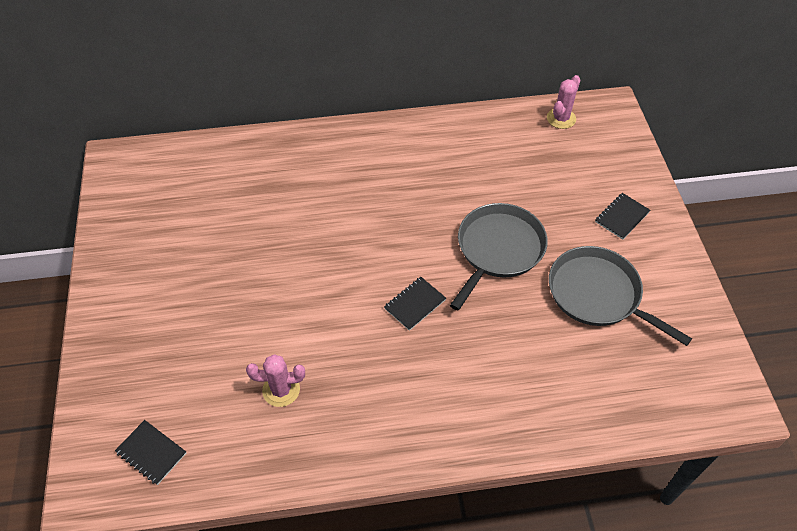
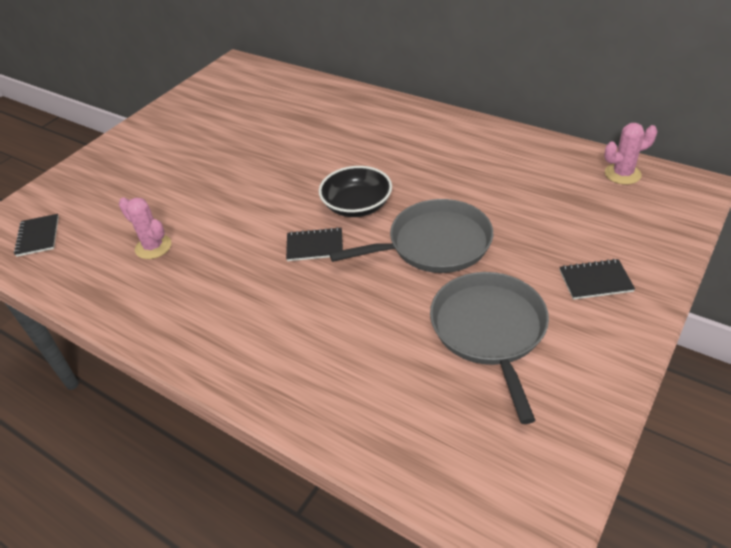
camera: 45 degrees right, 10 degrees down
(407, 249) = (357, 205): none -> black bowl

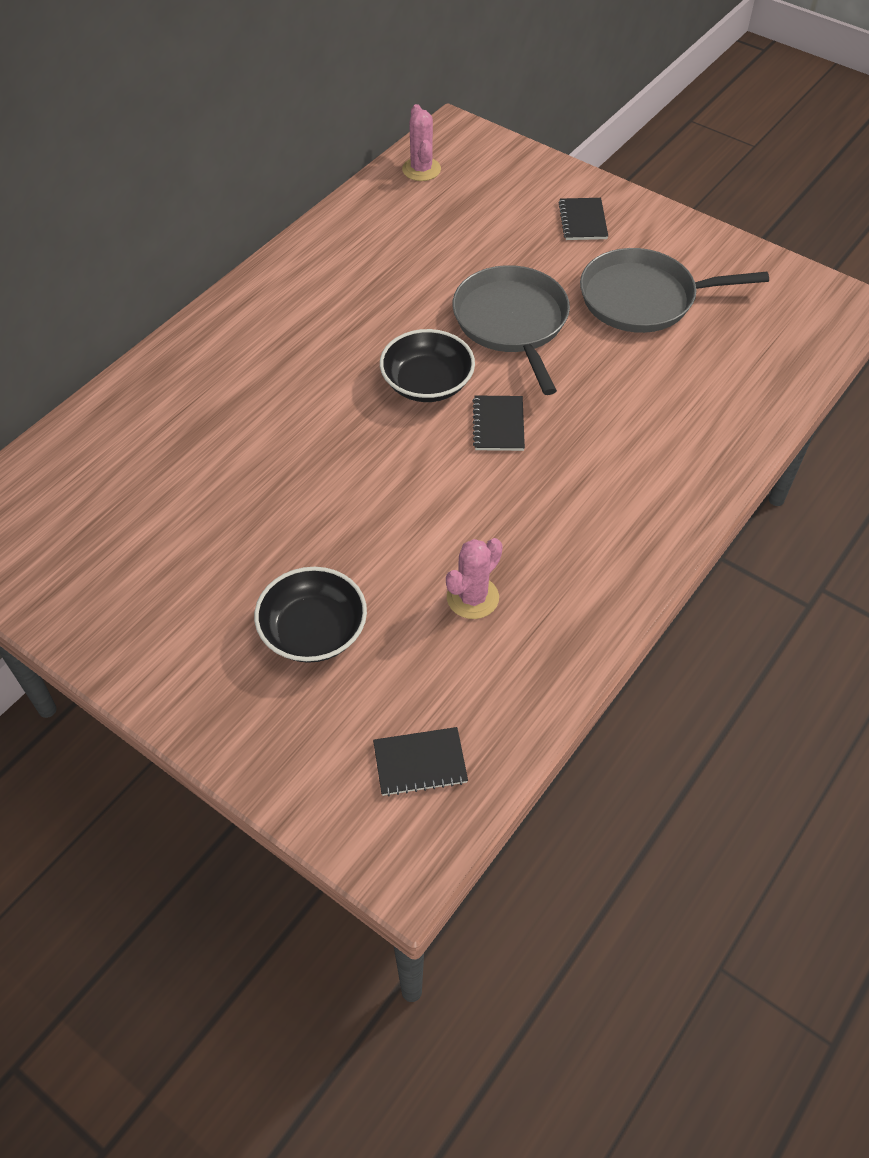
camera: 90 degrees left, 10 degrees up
(144, 184) = (313, 631): none -> black bowl

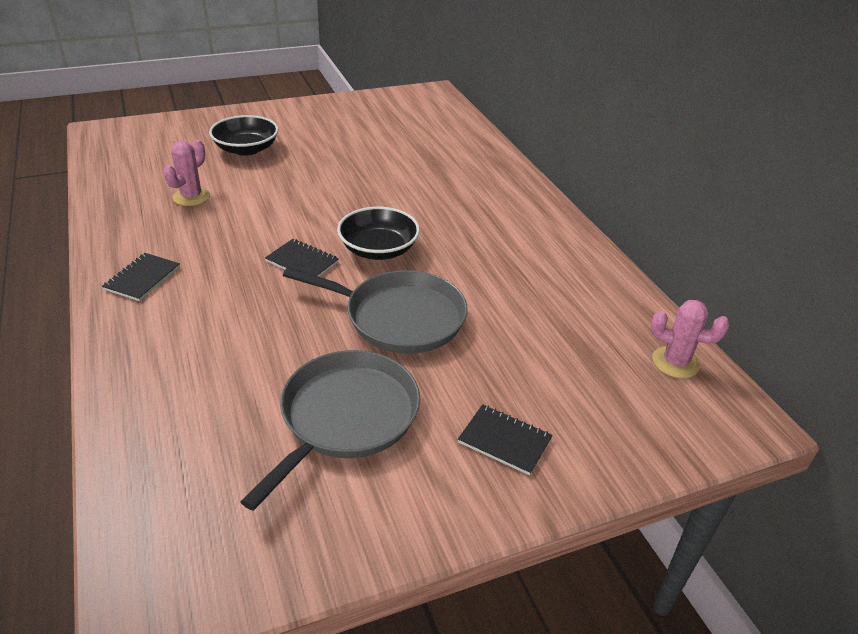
camera: 120 degrees right, 15 degrees down
(420, 763) = (133, 149): black notebook -> black notebook (142, 278)
(472, 597) = (191, 197): pink cactus -> pink cactus turned 45 degrees clockwise

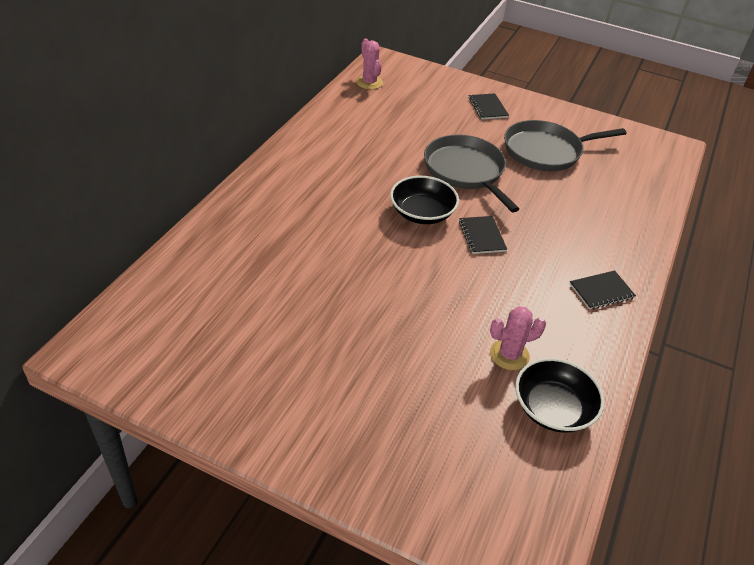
camera: 135 degrees left, 5 degrees up
(246, 149) = (400, 393): black bowl -> black bowl (553, 408)

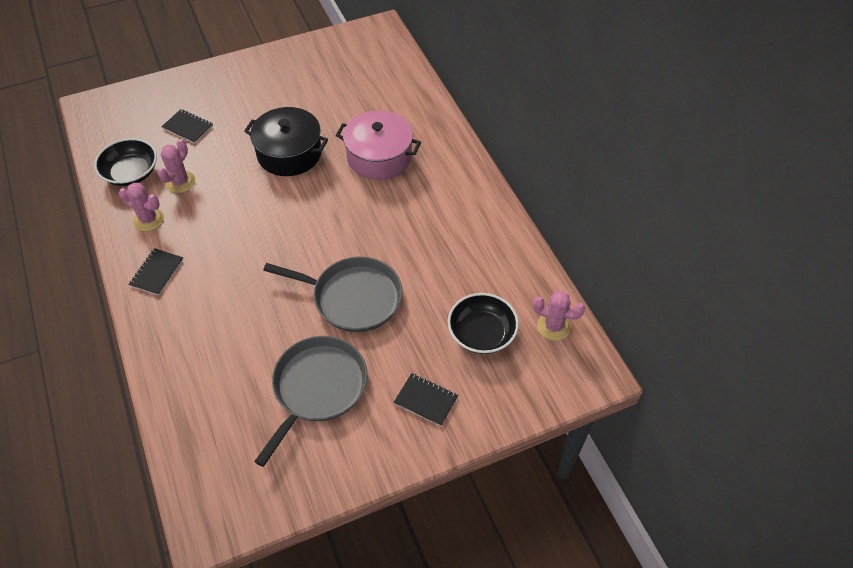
camera: 135 degrees right, 10 degrees up
(310, 232) = (379, 157): none -> pink pot
(376, 297) = (289, 153): none -> black pot
(422, 213) = (335, 230): black bowl -> black bowl (481, 333)
(482, 236) = (276, 247): black notebook -> black notebook (188, 127)
(573, 342) = (148, 219): none -> pink cactus

